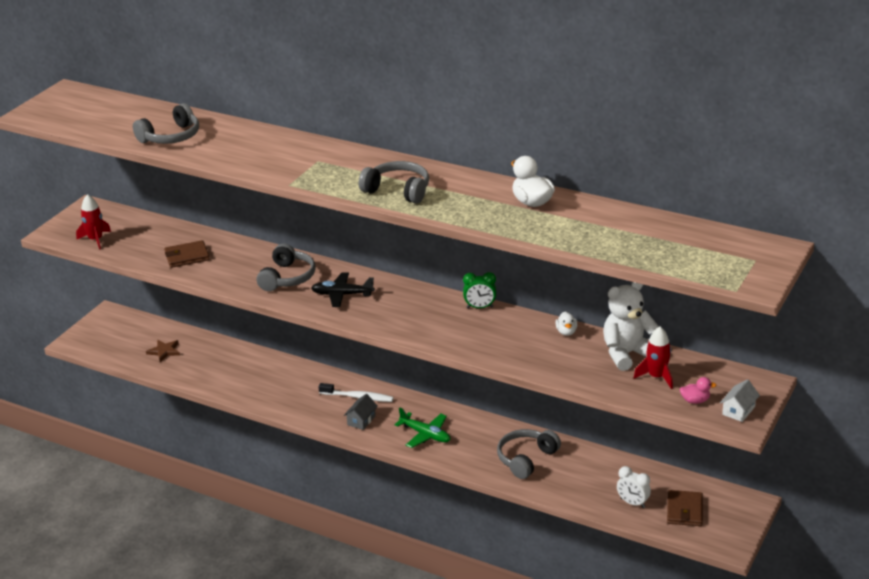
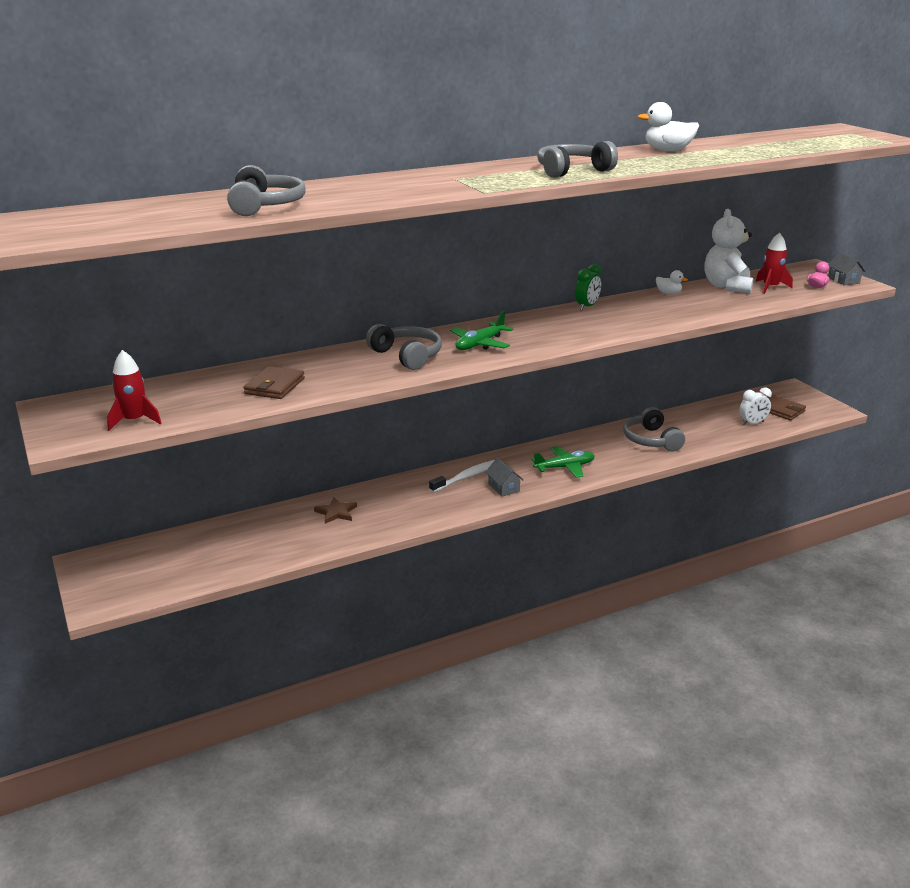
camera: 55 degrees left, 5 degrees down
(164, 351) = (222, 551): brown star -> brown star (336, 512)
(342, 295) = (480, 344): black plane -> green plane
(738, 410) = (843, 280): white house -> grey house

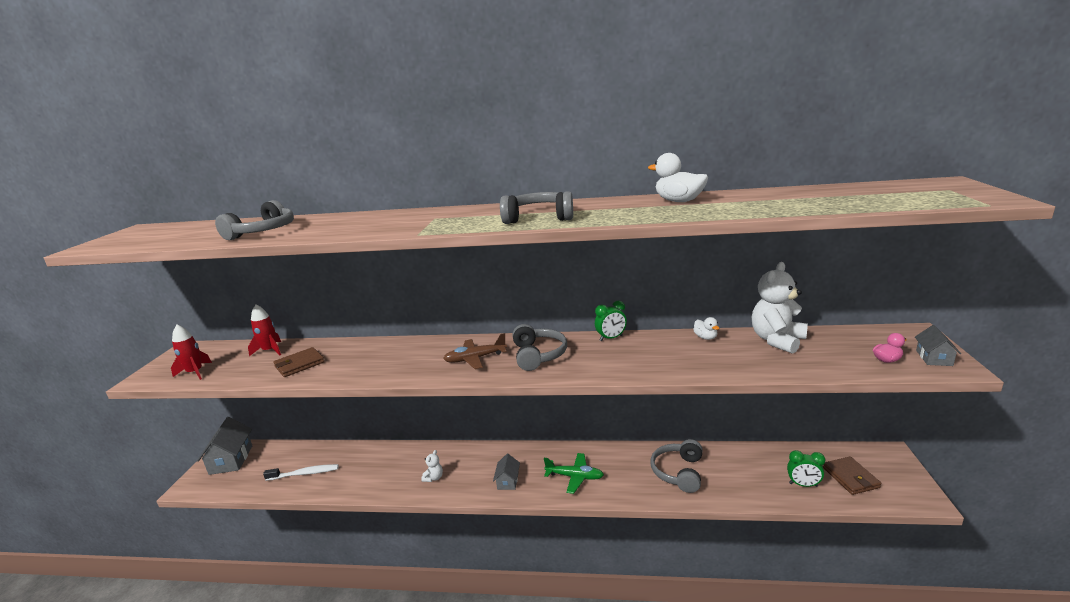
camera: 35 degrees right, 5 degrees down
(116, 566) = (231, 460): none -> grey house
(336, 512) = (380, 462): brown star -> none
(407, 356) = (412, 358): grey headphones -> grey headphones (538, 355)
(421, 507) = (434, 478): none -> white teddy bear
(466, 477) = (493, 460): white toothbrush -> white toothbrush (305, 473)
(480, 344) = (475, 359): green plane -> brown plane
(752, 423) = (803, 485): white clock -> green clock
(770, 287) = (826, 350): red rocket -> red rocket (270, 350)

